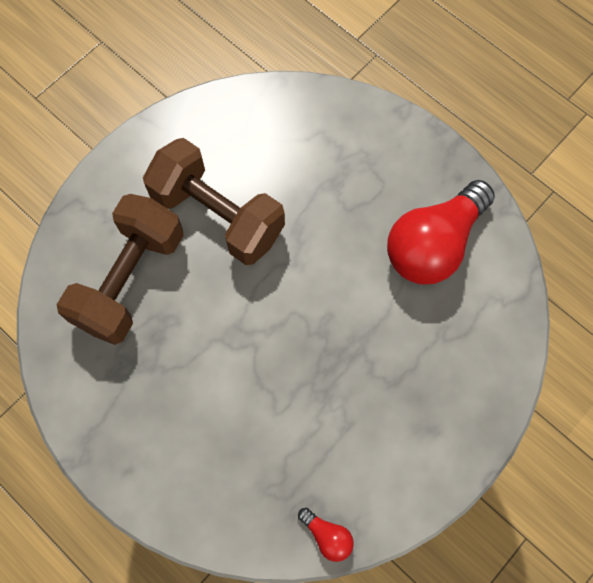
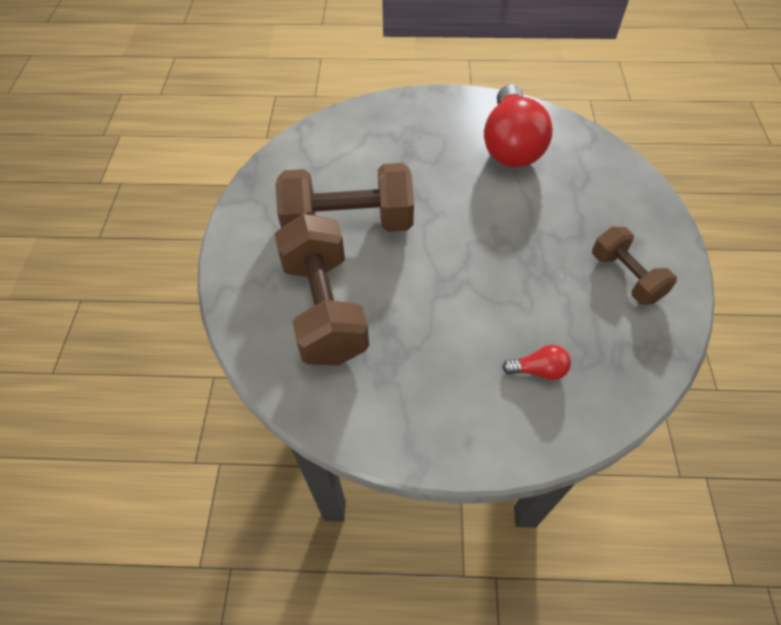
camera: 40 degrees left, 15 degrees down
(327, 536) = (656, 359): red light bulb -> red light bulb (538, 370)
(385, 451) = (625, 277): none -> brown dumbbell

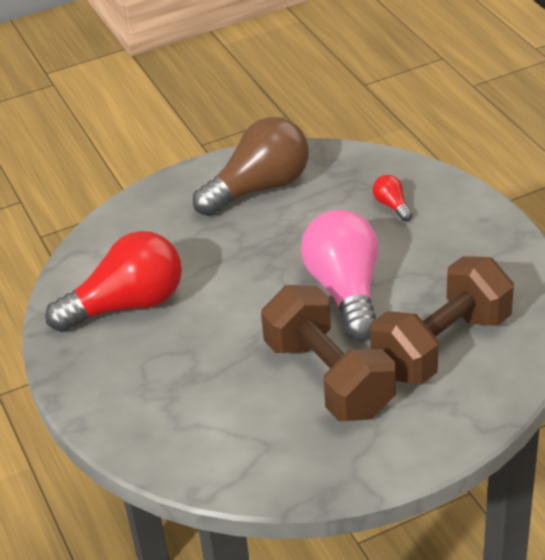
camera: 115 degrees left, 15 degrees down
(437, 276) = (345, 291): none -> pink light bulb
(625, 277) = (259, 188): brown dumbbell -> brown light bulb

